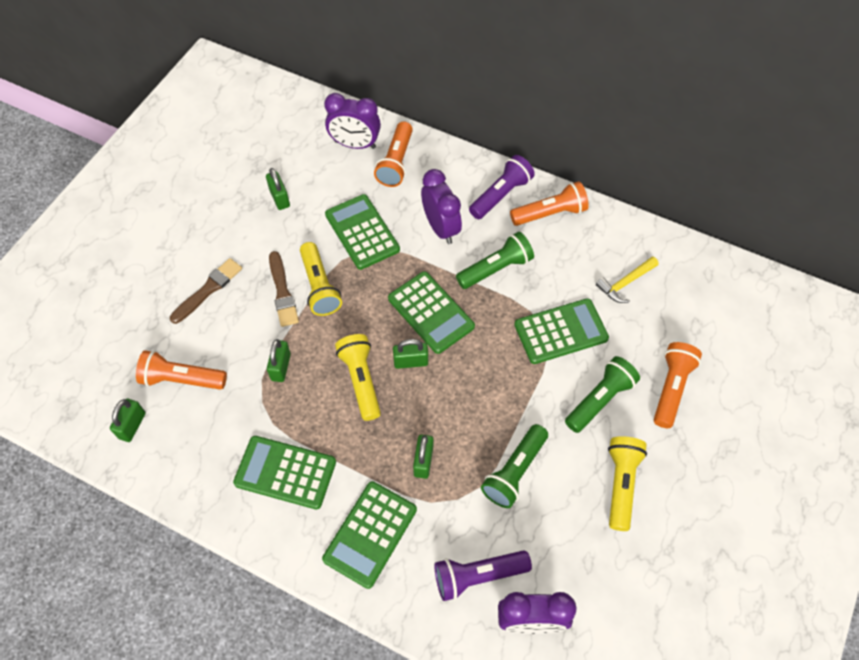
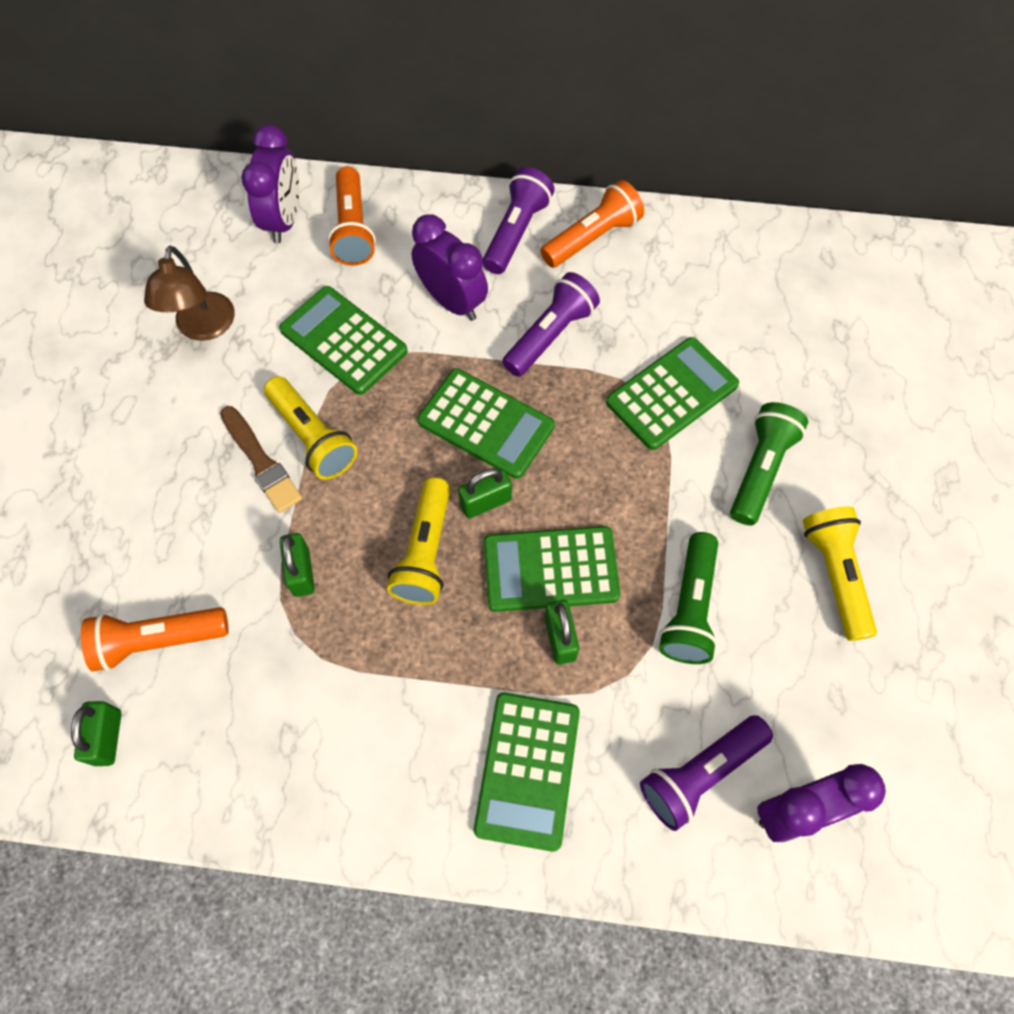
camera: 20 degrees left, 5 degrees up
(208, 290) = (147, 494): brown brush -> none
(279, 198) = (204, 328): green padlock -> brown lamp
(285, 472) = (369, 725): green calculator -> green calculator (550, 569)
(355, 144) = (284, 220): purple clock -> purple clock turned 75 degrees counterclockwise
(361, 380) = (425, 552): yellow flashlight -> yellow flashlight turned 135 degrees counterclockwise
(496, 268) = (550, 335): green flashlight -> purple flashlight
(625, 283) = (728, 302): yellow hammer -> none
(671, 388) = (844, 423): orange flashlight -> none

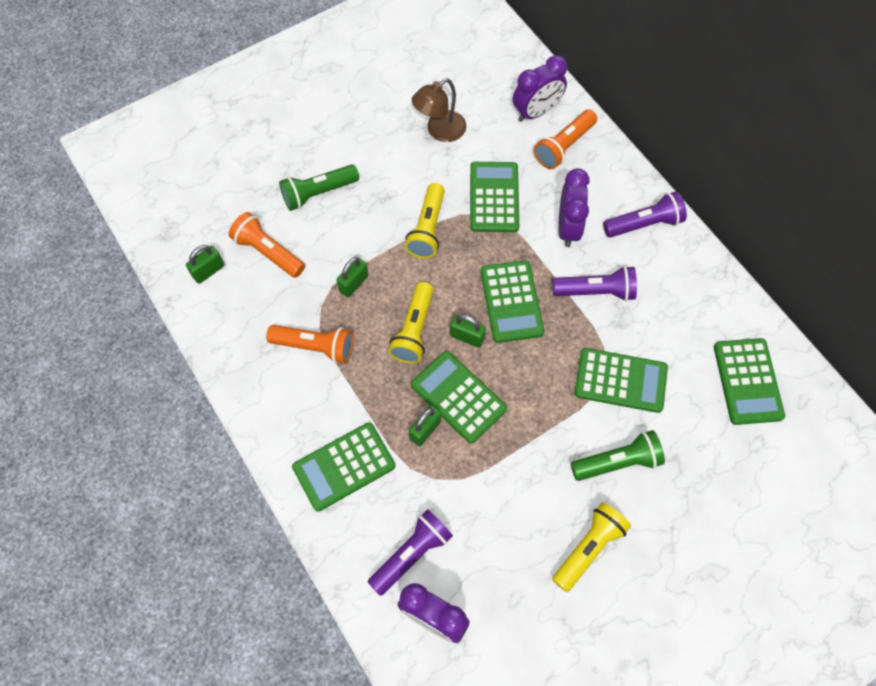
camera: 50 degrees right, 0 degrees up
(261, 462) = (393, 218): brown brush -> none
(425, 552) = (414, 330): yellow flashlight -> yellow flashlight turned 45 degrees counterclockwise
(592, 238) = (681, 264): orange flashlight -> orange flashlight (315, 347)
(689, 608) = (499, 483): green flashlight -> green flashlight (318, 193)
(700, 774) = (412, 553): purple flashlight -> purple flashlight turned 120 degrees clockwise
(769, 285) = (748, 381): none -> green calculator

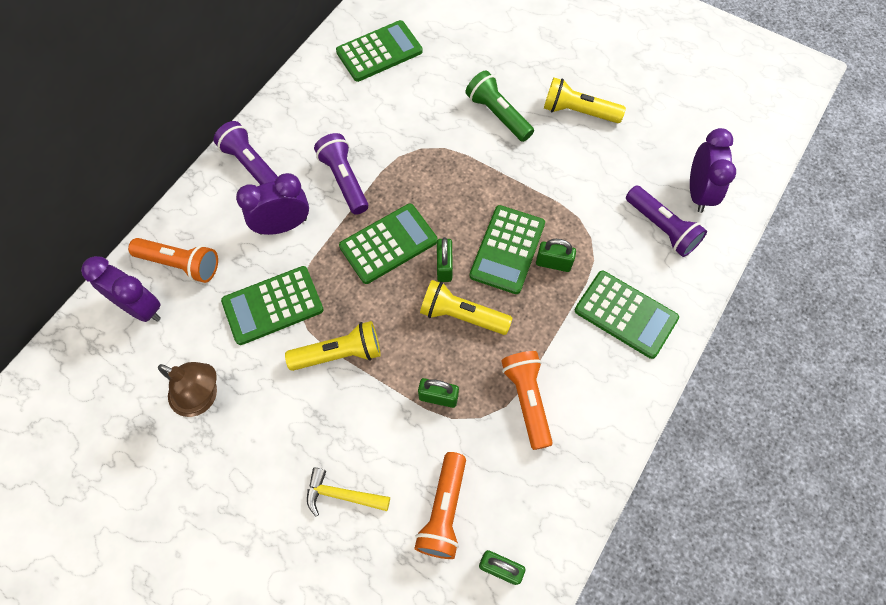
camera: 115 degrees left, 0 degrees up
(318, 193) = (342, 495): green flashlight -> yellow hammer
(412, 553) = (662, 228): purple flashlight -> purple flashlight turned 150 degrees counterclockwise
(414, 330) = (461, 315): yellow flashlight -> yellow flashlight turned 150 degrees counterclockwise
(620, 380) = (424, 134): green calculator -> none

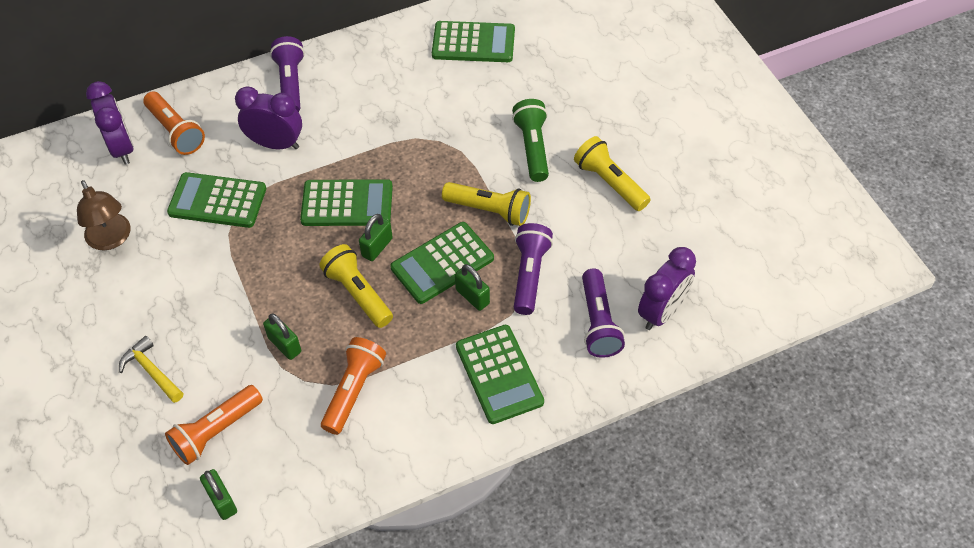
camera: 35 degrees right, 10 degrees down
(339, 353) = (237, 266): yellow flashlight -> yellow flashlight (489, 210)
(344, 180) = (354, 134): purple flashlight -> purple flashlight (529, 274)

